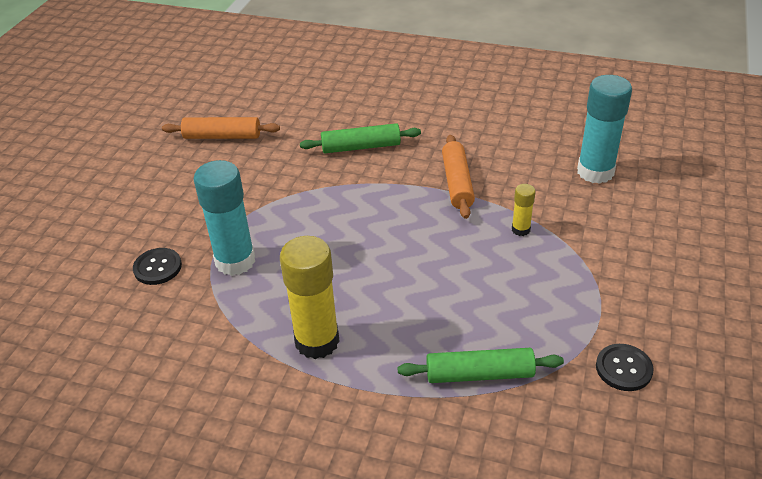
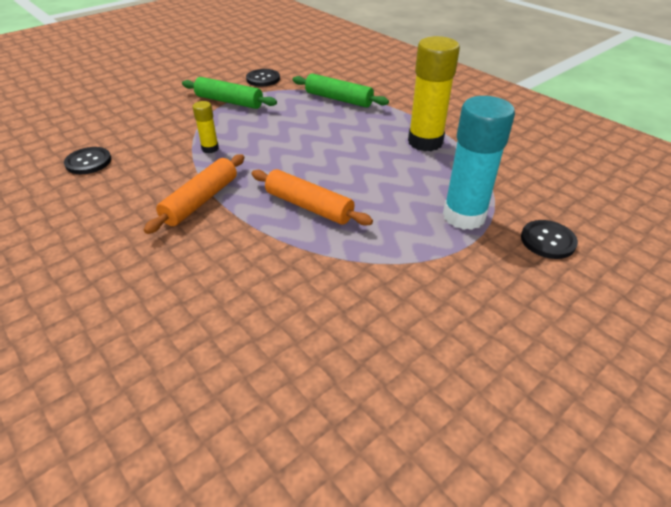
camera: 150 degrees left, 0 degrees up
(222, 136) = (407, 415): orange rolling pin -> orange rolling pin (309, 206)
(361, 147) = (237, 287): green rolling pin -> green rolling pin (229, 101)
(595, 172) = (88, 162): turquoise glue stick -> black button

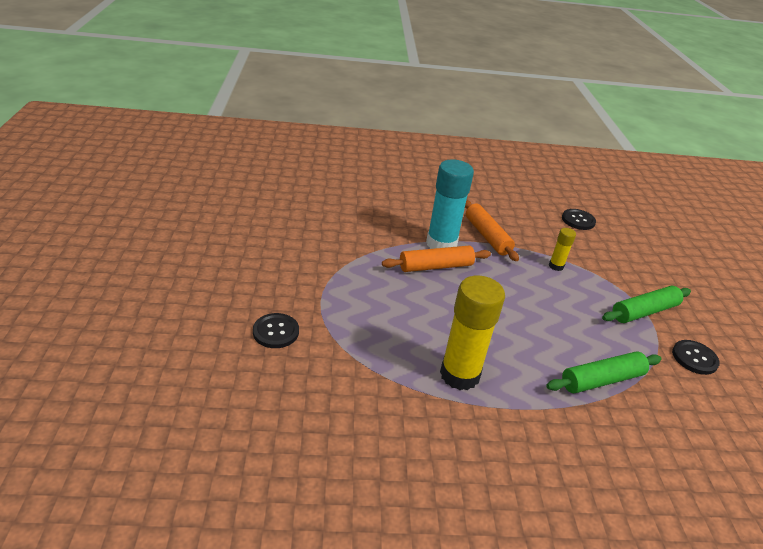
camera: 125 degrees right, 5 degrees down
(464, 216) = (345, 317): turquoise glue stick -> turquoise glue stick (441, 244)

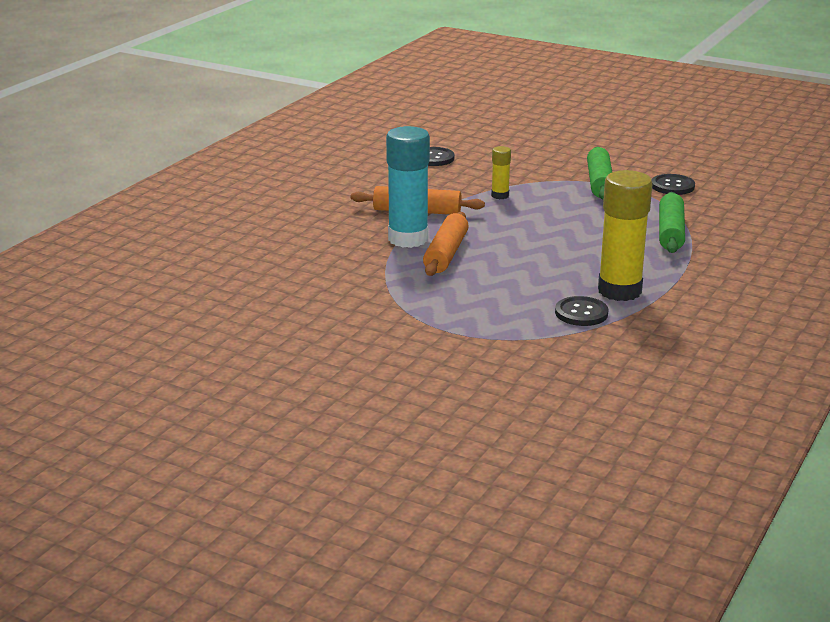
camera: 55 degrees left, 10 degrees down
(276, 332) = (483, 368): black button -> black button (581, 313)

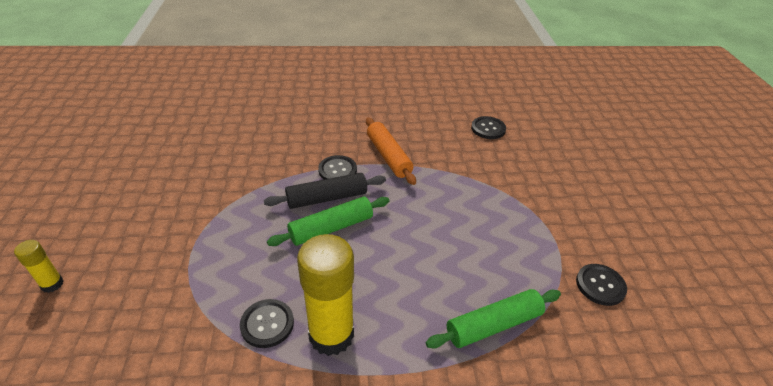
camera: 55 degrees right, 15 degrees up
(408, 239) = (337, 170): turquoise glue stick -> black button
(446, 254) = (327, 198): orange rolling pin -> black rolling pin
(500, 195) = (458, 185): yellow glue stick -> yellow glue stick (52, 284)
(599, 182) = (549, 231): green rolling pin -> green rolling pin (331, 228)

